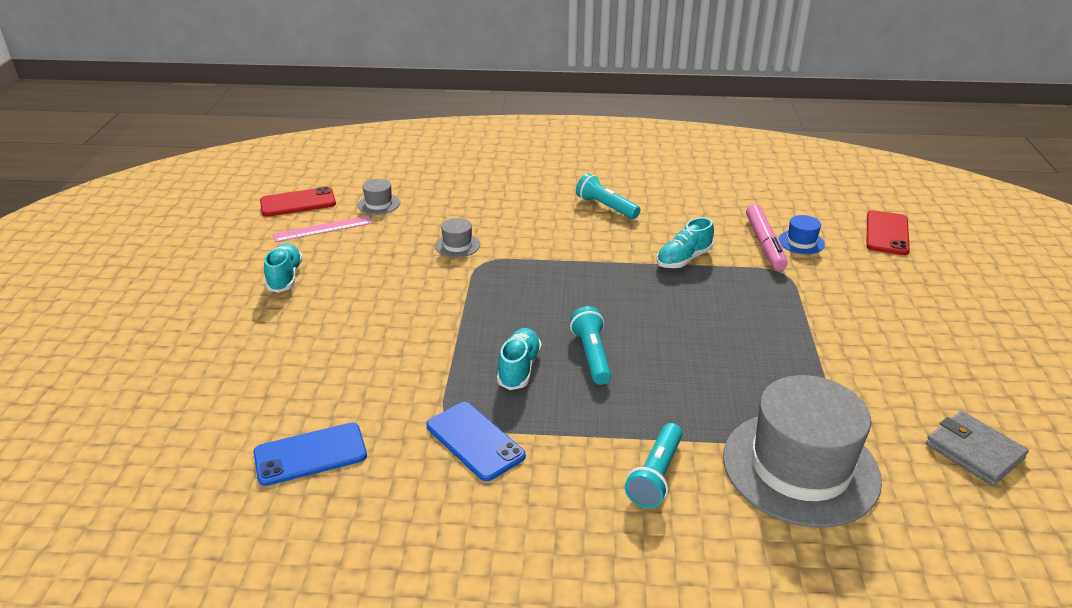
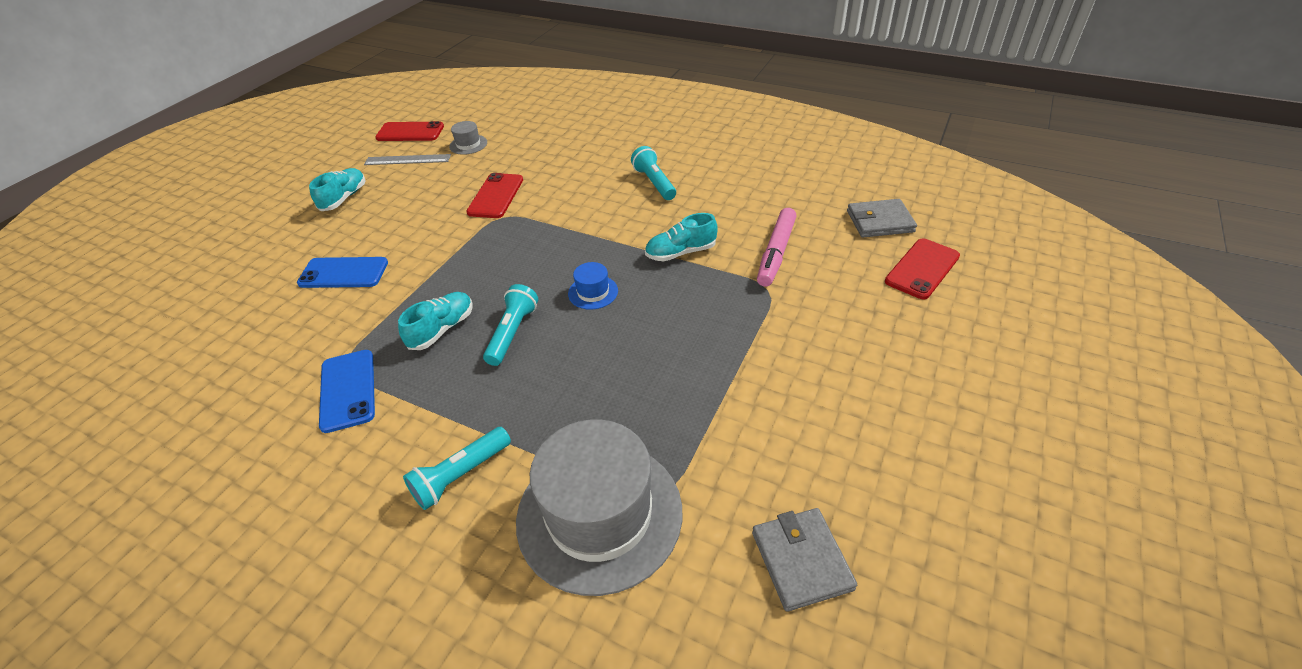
camera: 25 degrees right, 10 degrees up
(310, 454) = (224, 364): blue phone -> blue phone (343, 273)
(323, 229) = (407, 160): pink ruler -> grey ruler
(457, 245) = (496, 196): grey hat -> red phone
(801, 242) = (816, 259): blue hat -> blue hat (593, 292)
(825, 204) = (880, 221): none -> grey wallet

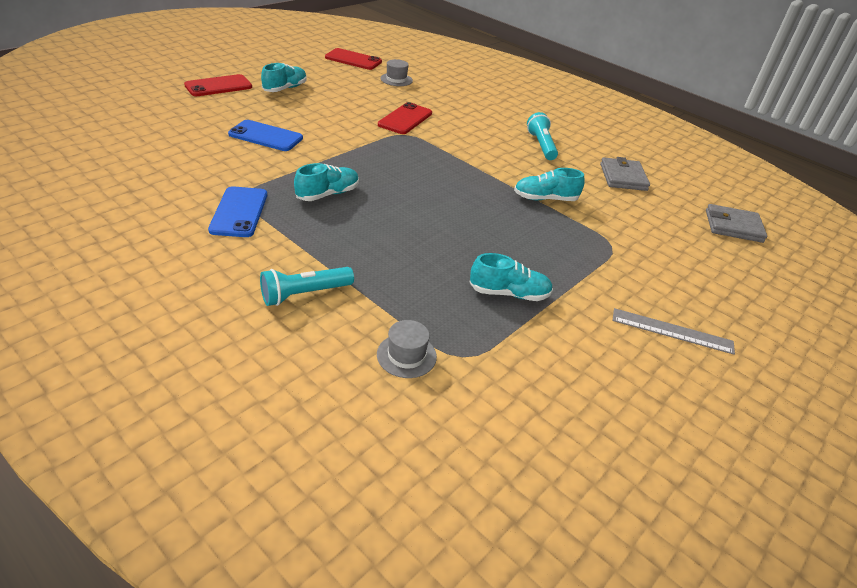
camera: 10 degrees right, 5 degrees down
(407, 160) = (344, 77): grey ruler -> grey ruler (672, 331)
(512, 333) = (383, 213): turquoise flashlight -> none
(593, 292) = (460, 205): blue hat -> none
(599, 514) = (406, 355): grey hat -> grey hat, size x0.41
(682, 391) = (509, 293): none -> turquoise shoe
(776, 253) = (629, 222): pink marker -> none
(801, 560) = (568, 444): grey wallet -> grey wallet (623, 177)
(922, 269) = (760, 271): red phone -> red phone (218, 86)

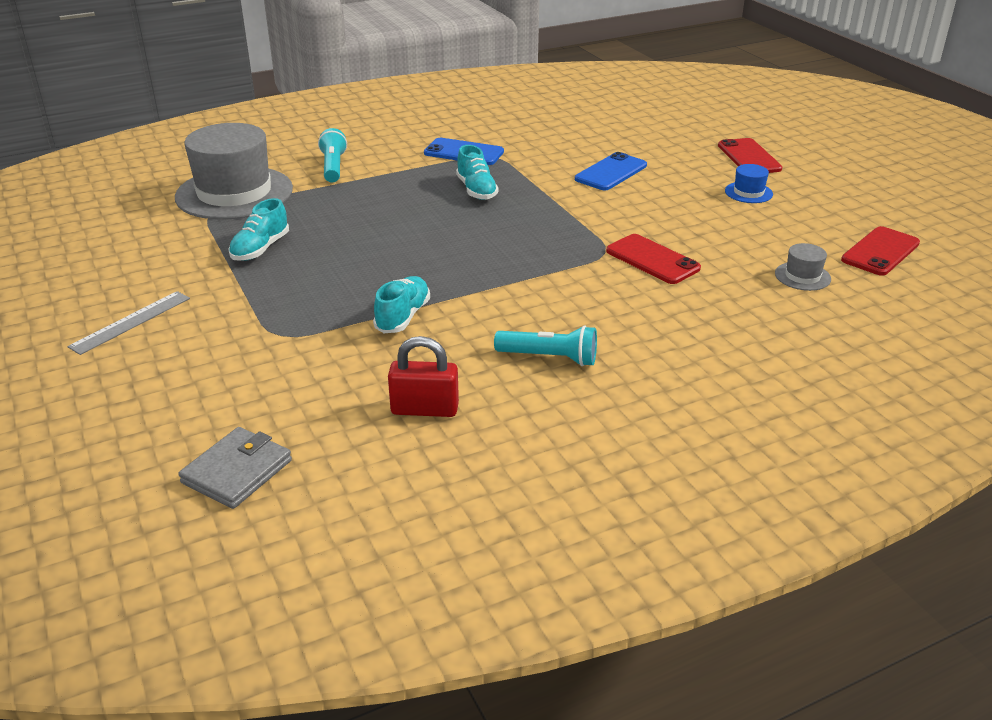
camera: 115 degrees right, 5 degrees down
(285, 88) = (748, 192): turquoise shoe -> blue hat
(406, 355) = (234, 193): grey hat -> grey hat, size x2.44
(623, 177) = (424, 409): grey wallet -> red padlock

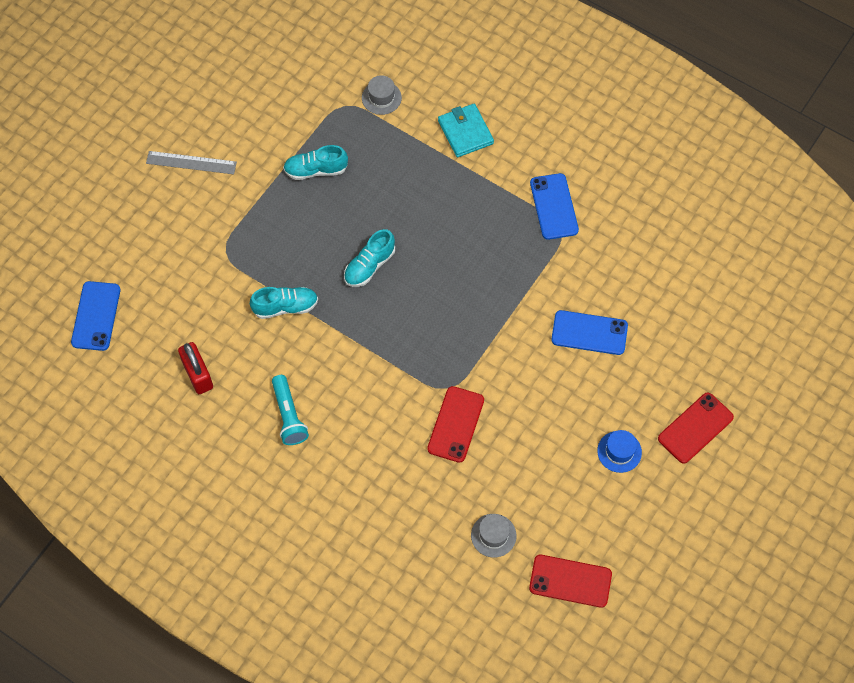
camera: 60 degrees right, 30 degrees up
(234, 193) = (381, 98): grey hat -> grey hat, size x0.41
(237, 471) = (96, 316): grey wallet -> blue phone
(333, 167) = (465, 132): turquoise flashlight -> turquoise wallet
(476, 190) = (491, 253): turquoise shoe -> turquoise shoe (369, 266)

